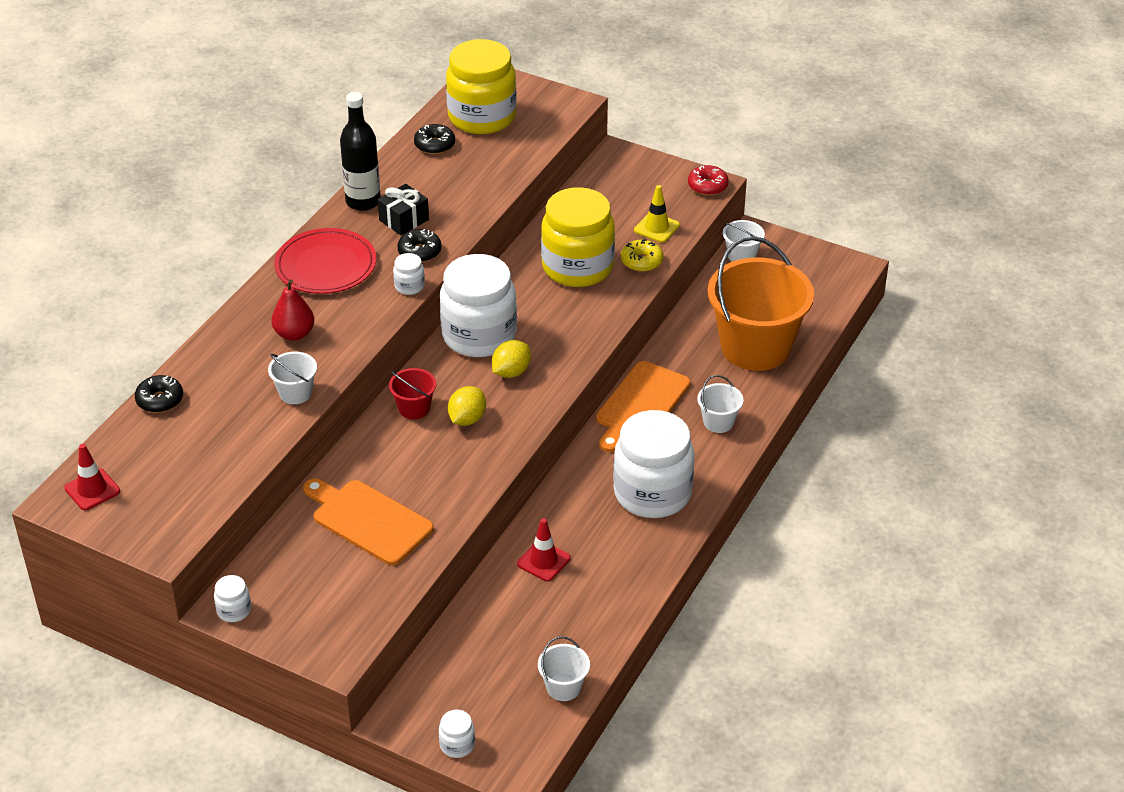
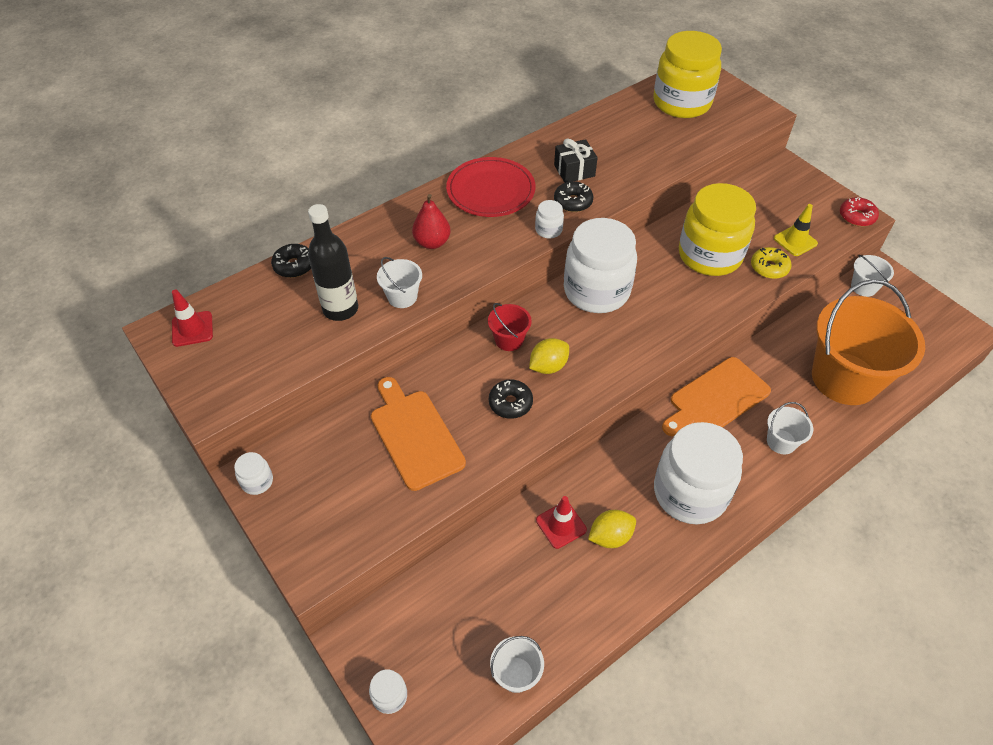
camera: 25 degrees right, 10 degrees up
(363, 201) = (549, 145): black bottle -> black bottle (340, 309)
(434, 145) = (631, 115): black donut -> black donut (510, 403)
(511, 372) = (607, 334): yellow lemon -> yellow lemon (610, 537)

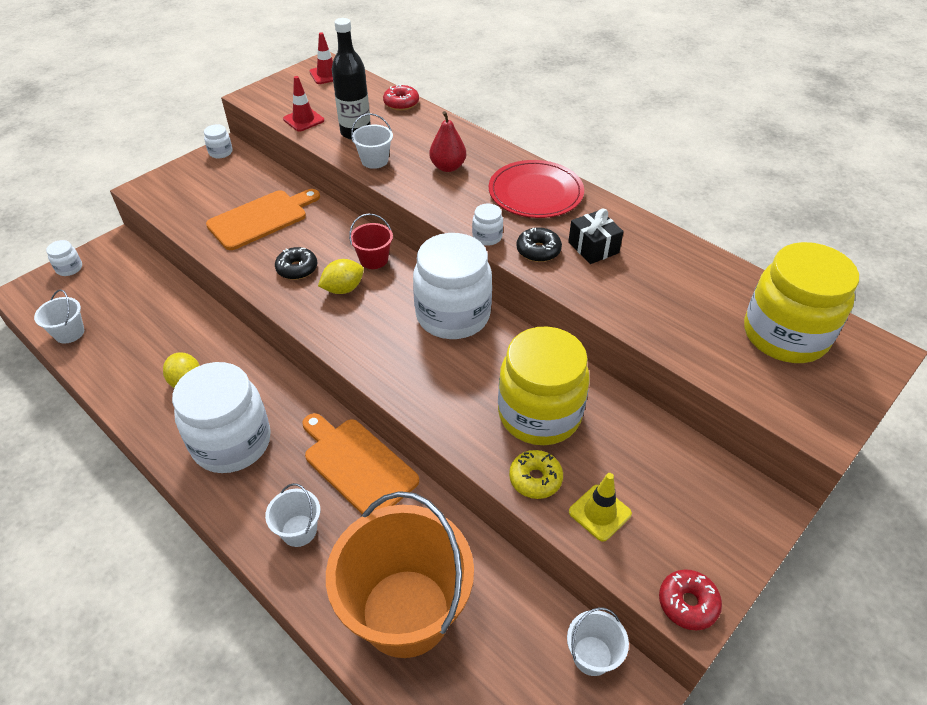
camera: 80 degrees right, 5 degrees down
(294, 266) = (401, 103): black donut -> red donut
(548, 366) = (343, 289): yellow lemon -> yellow lemon turned 75 degrees counterclockwise
(561, 525) = (202, 347): red traffic cone -> red traffic cone (303, 120)

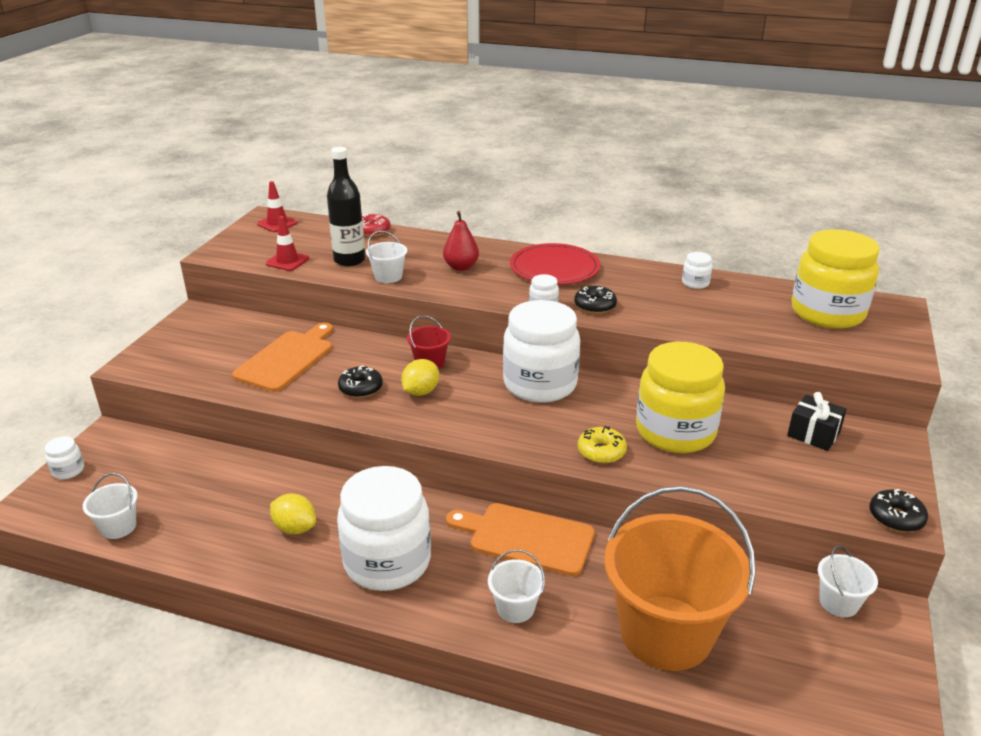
camera: 25 degrees left, 15 degrees down
(221, 152) = (193, 317): white jar -> white jar (695, 283)
(535, 479) = (712, 476): yellow donut -> yellow donut (601, 452)
(593, 247) = (636, 293): black gift -> black gift (813, 434)
(599, 513) = (781, 482): yellow traffic cone -> none
(687, 603) = (896, 517): red donut -> black donut

